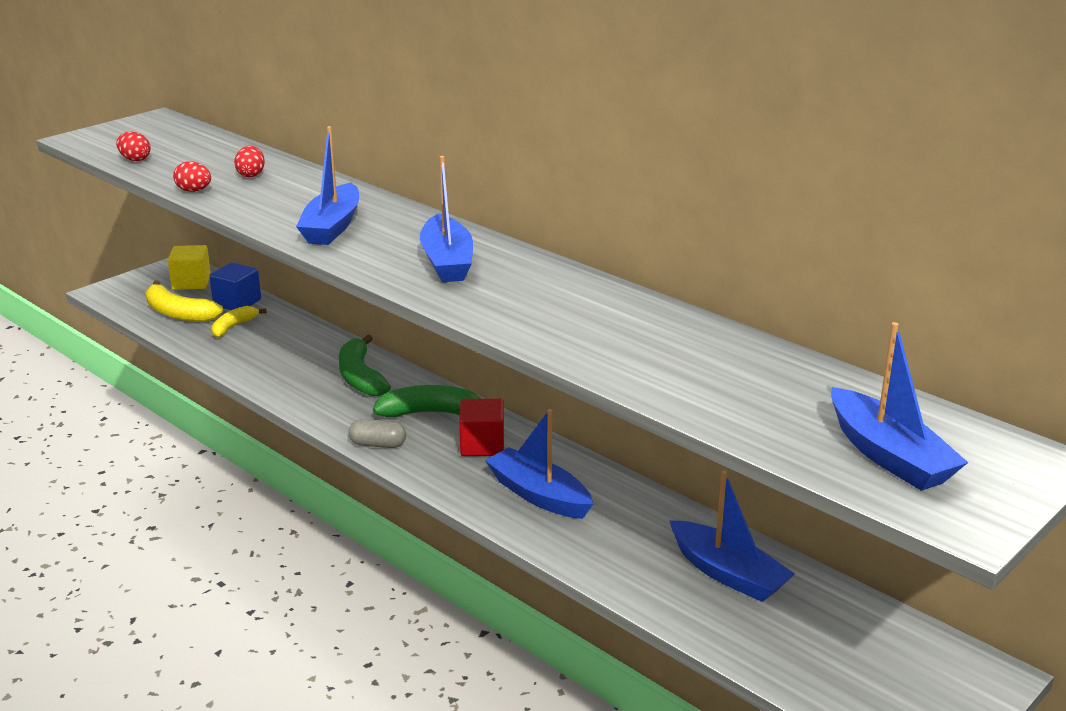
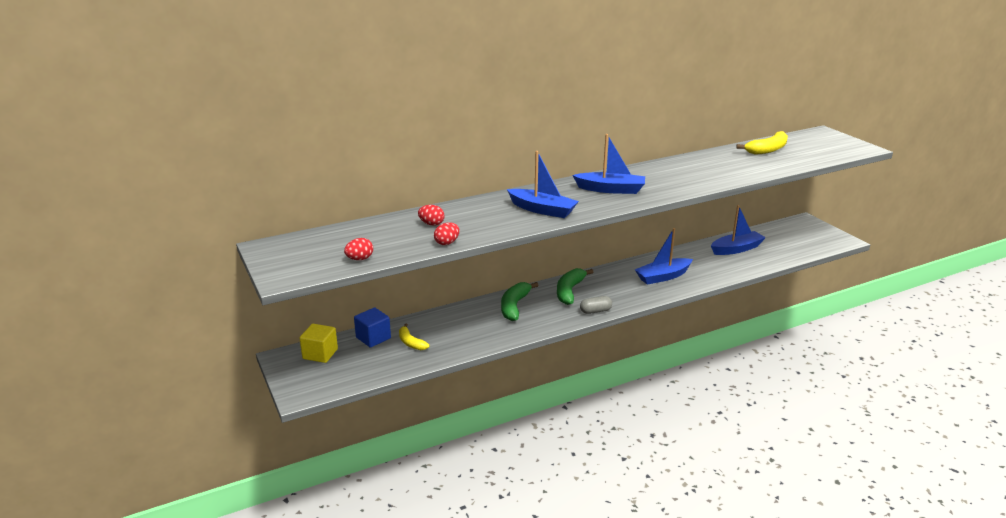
camera: 70 degrees left, 0 degrees up
(178, 313) = (370, 363): yellow banana -> yellow banana (767, 150)
(360, 377) = (514, 306): green banana -> green banana turned 105 degrees clockwise
(378, 444) = (595, 311): grey capsule -> grey capsule turned 45 degrees clockwise
(482, 445) = (610, 283): red cube -> none
(889, 456) = (820, 148): blue boat -> none

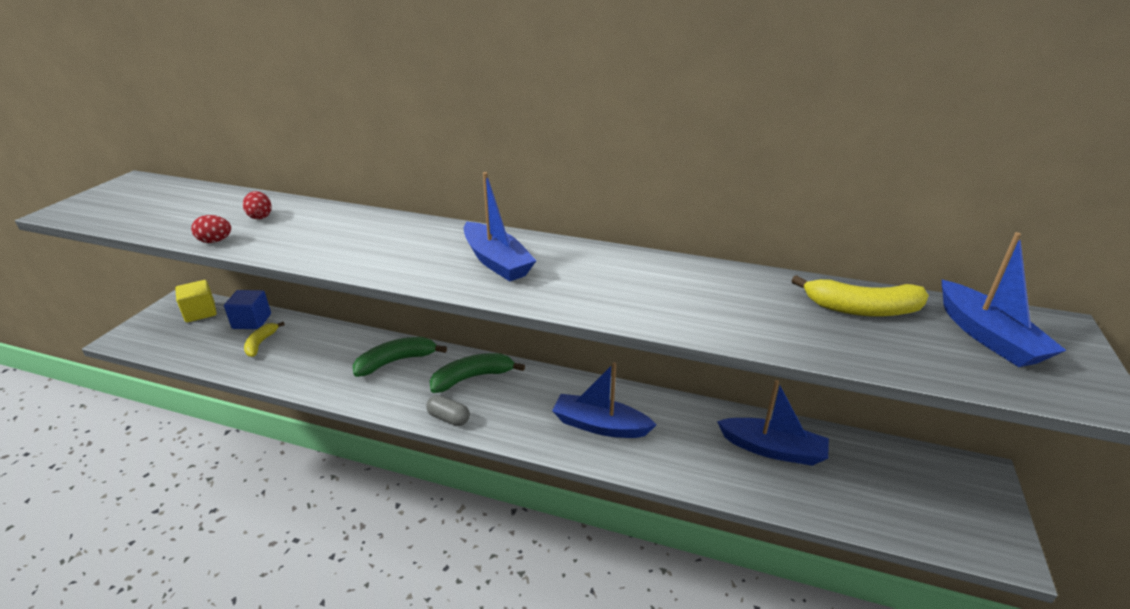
camera: 45 degrees right, 5 degrees up
(360, 259) = (135, 222): red egg -> none
(542, 210) = (372, 250): blue boat -> blue boat (987, 336)

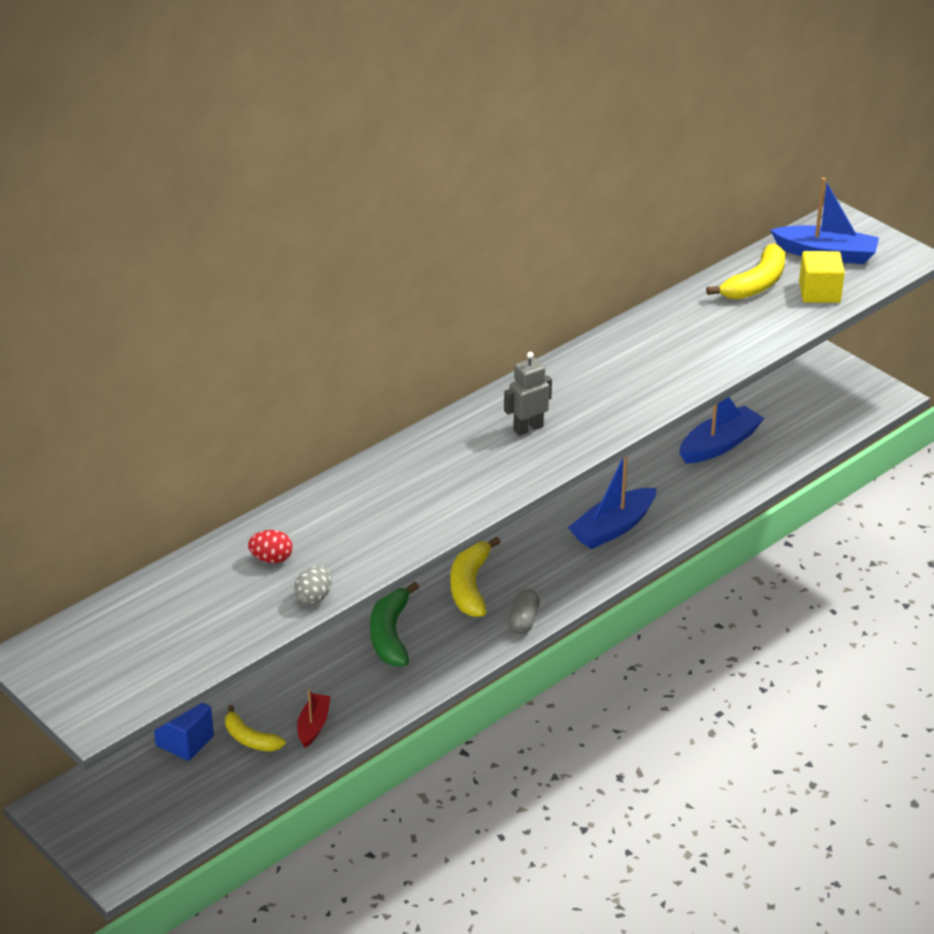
camera: 60 degrees left, 5 degrees up
(200, 312) = (112, 788): yellow cube -> yellow cube (819, 293)
(215, 241) = (314, 597): red egg -> grey egg
(282, 363) = (313, 726): none -> red boat
(449, 418) = (523, 621): grey capsule -> grey capsule turned 45 degrees counterclockwise
(472, 378) = (470, 586): green banana -> yellow banana
(497, 262) = (528, 428): blue boat -> grey robot

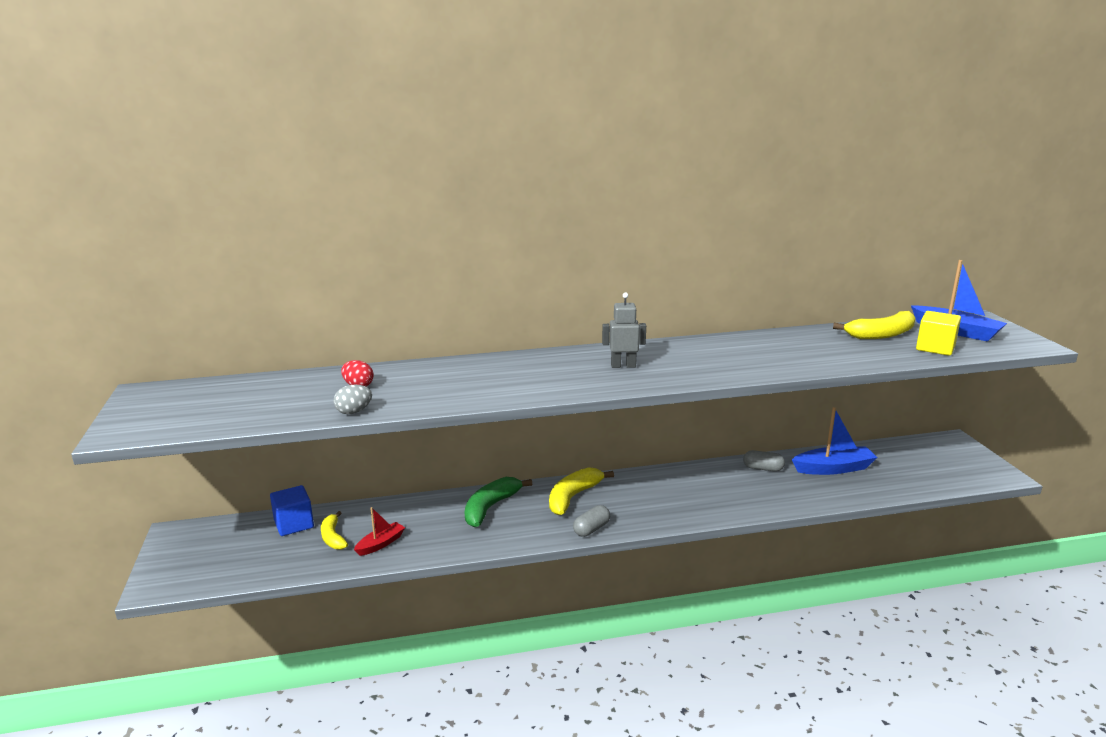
camera: 30 degrees right, 15 degrees down
(613, 528) = (710, 494): blue boat -> none
(646, 471) = (763, 468): none -> grey capsule

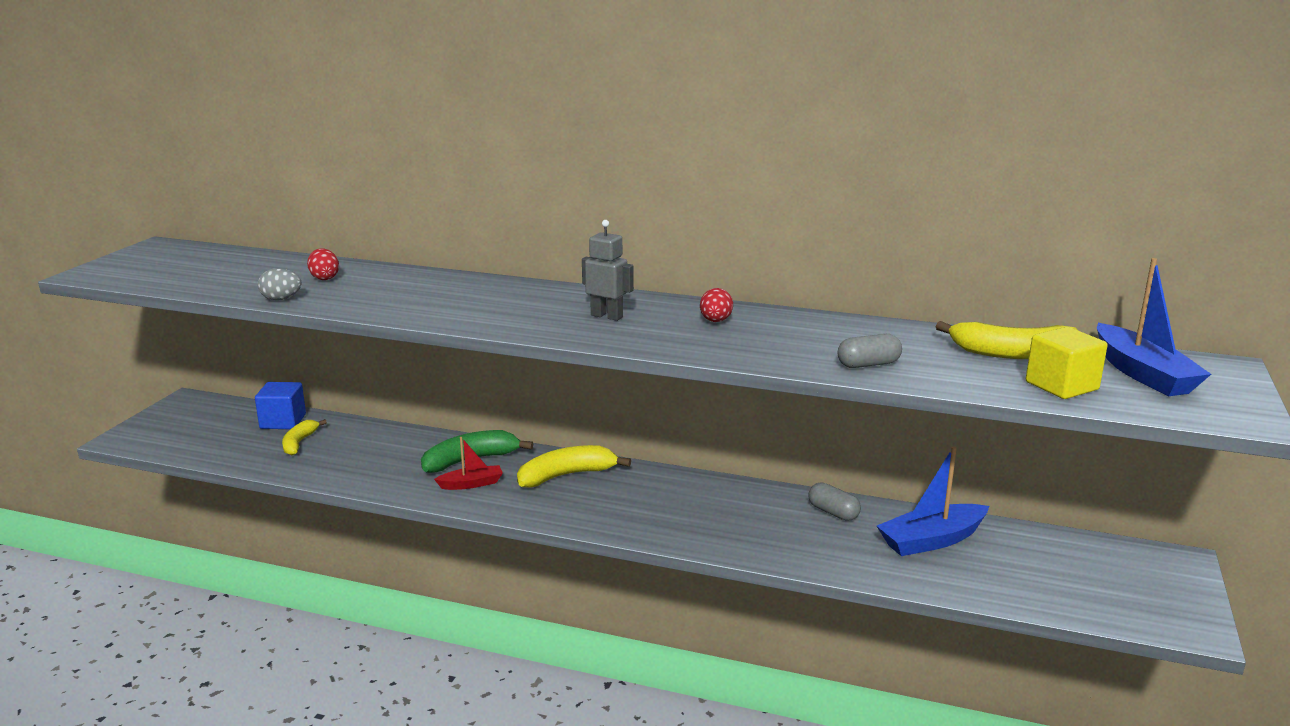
camera: 30 degrees right, 0 degrees up
(380, 544) = (330, 462): red boat -> red boat (471, 484)
(591, 529) = (542, 513): grey capsule -> grey capsule (868, 364)
(695, 353) = (715, 321): none -> red egg
(833, 468) = (932, 540): blue boat -> blue boat turned 135 degrees clockwise

